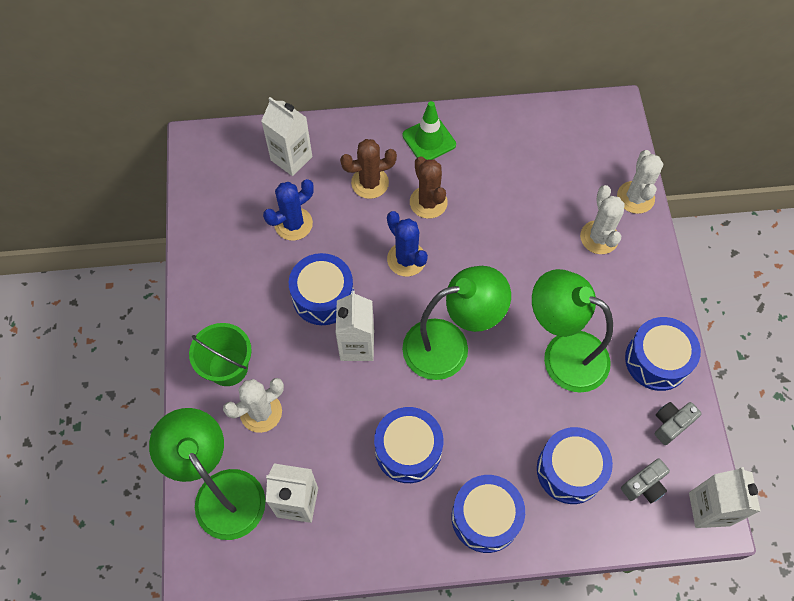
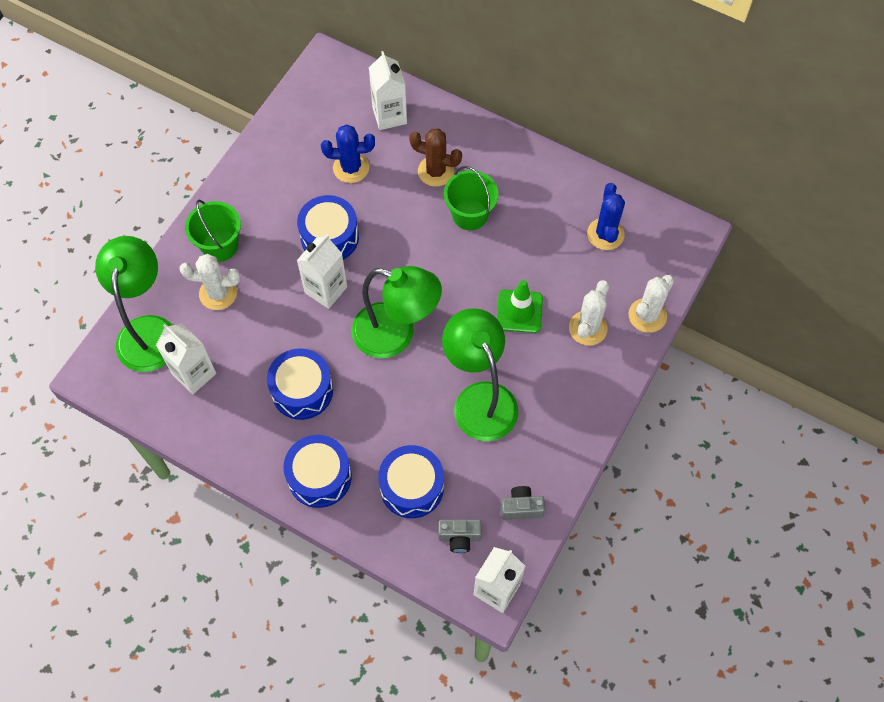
camera: 35 degrees right, 0 degrees up
(406, 259) = (416, 248): blue cactus -> blue cactus (605, 234)
(428, 202) = (470, 215): brown cactus -> green bucket
(429, 140) = (511, 165): green traffic cone -> green traffic cone (519, 311)
(657, 360) = (552, 453): blue drum -> none

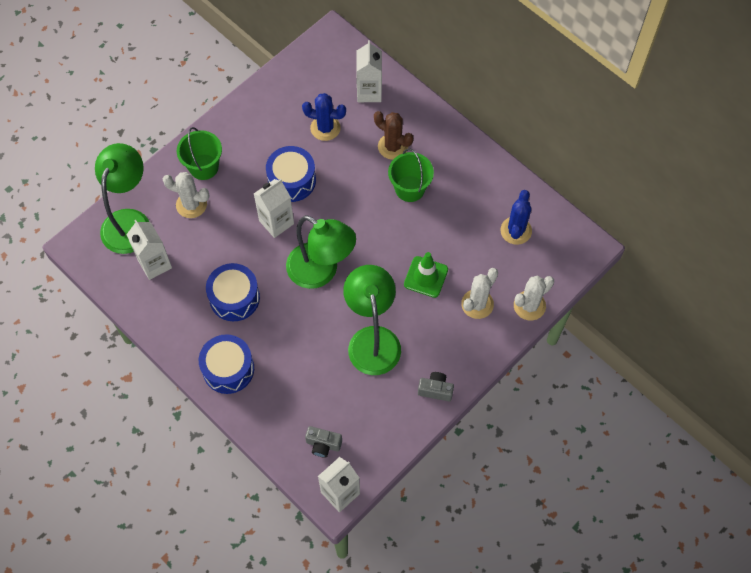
camera: 15 degrees right, 0 degrees up
(412, 487) = (297, 395): blue drum -> none
(521, 508) = (379, 434): grey camera -> grey camera (435, 390)

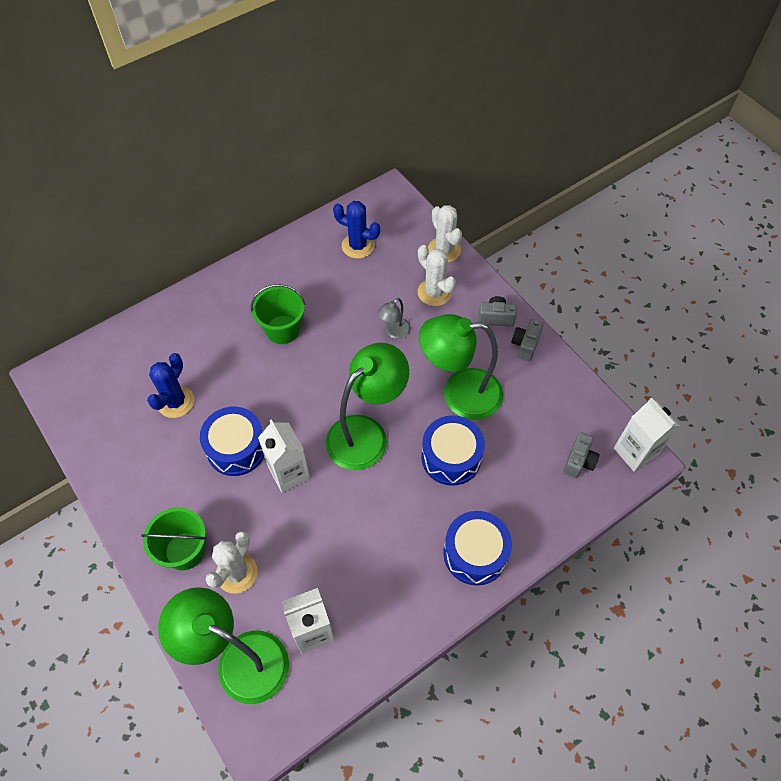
camera: 80 degrees left, 5 degrees down
(234, 298) = (381, 534): blue drum -> blue drum (451, 457)
(369, 92) = (143, 349): white carton -> none
(393, 146) = (224, 337): brown cactus -> none
(426, 277) = (394, 332): green traffic cone -> grey lamp
(460, 361) = (496, 318): none -> grey camera

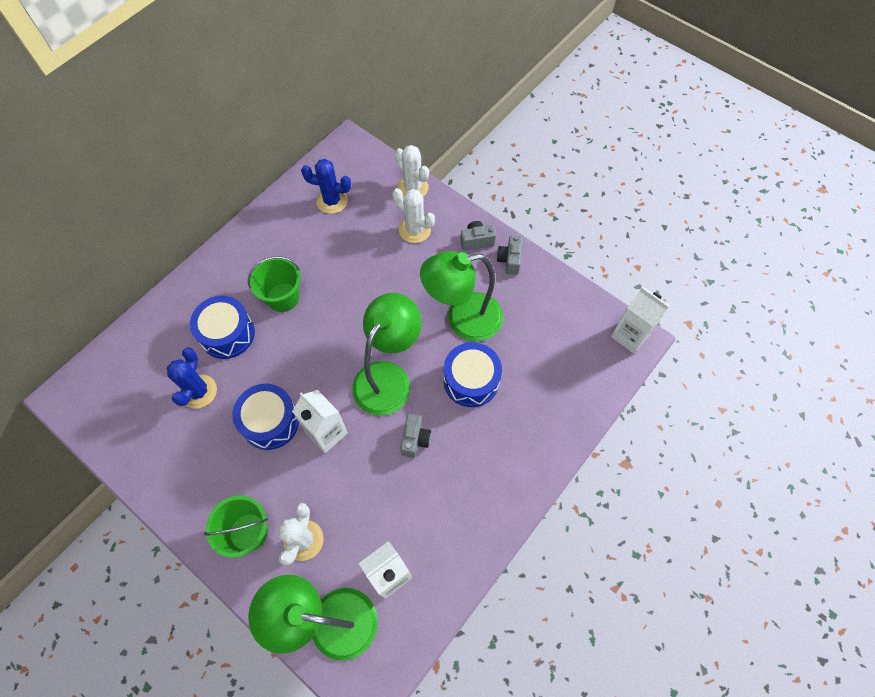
camera: 15 degrees left, 5 degrees up
(394, 332) = (388, 276): grey lamp -> none
(475, 553) = (516, 463): blue drum -> blue drum (227, 334)
(579, 461) = (584, 356): grey camera -> grey camera (415, 439)

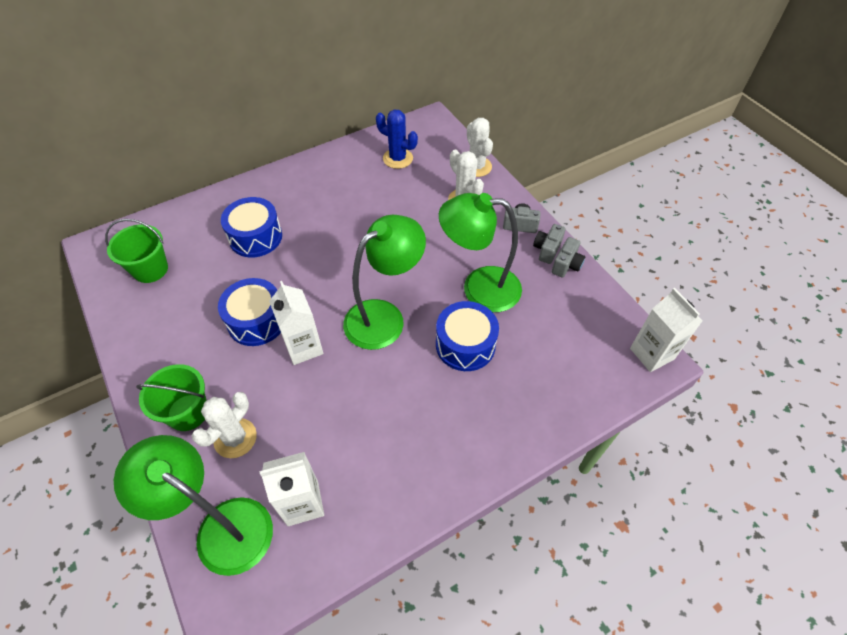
camera: 20 degrees right, 10 degrees down
(199, 391) = (207, 276): blue cactus -> none
(283, 297) = (318, 222): green bucket -> green bucket (150, 269)
(415, 439) = (386, 381): grey camera -> grey camera (566, 265)

